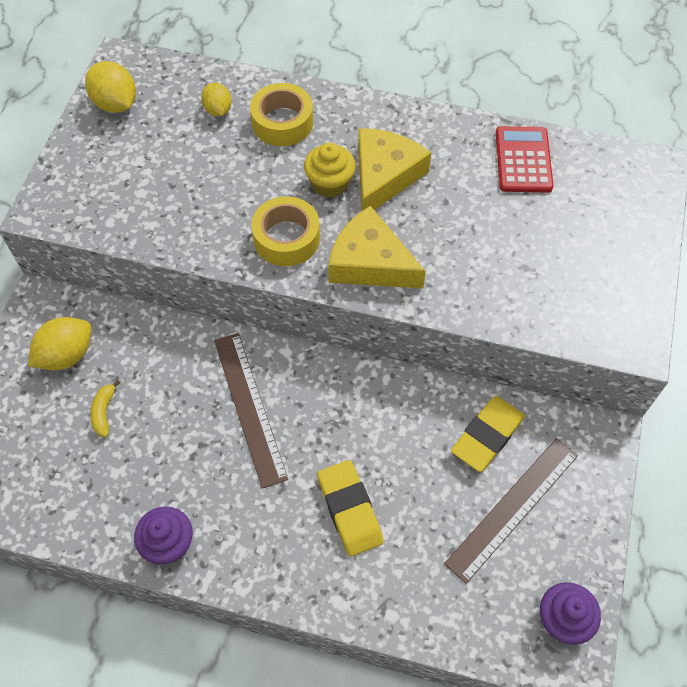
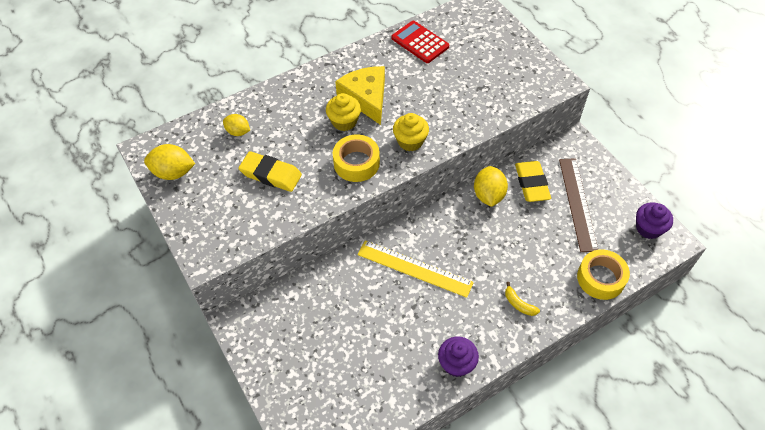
camera: 45 degrees left, 5 degrees down
(67, 355) = (287, 331): yellow lemon -> yellow lemon (488, 195)
(104, 412) = (345, 339): yellow banana -> yellow banana (519, 304)
(249, 407) = (414, 268): brown ruler -> yellow ruler
(282, 122) = (281, 112): yellow tape -> yellow tape (600, 278)
(350, 510) = (516, 268): yellow eraser -> yellow eraser (271, 174)
(370, 262) = (410, 141): yellow cheese -> yellow cupcake

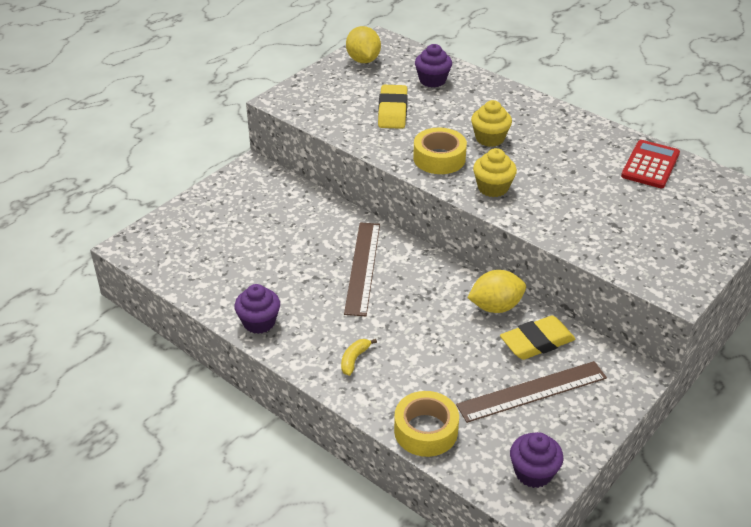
camera: 70 degrees right, 15 degrees down
(238, 132) = (432, 80): yellow lemon -> purple cupcake
(366, 98) = (533, 145): yellow cheese -> none
(414, 268) = (363, 267): yellow ruler -> brown ruler

